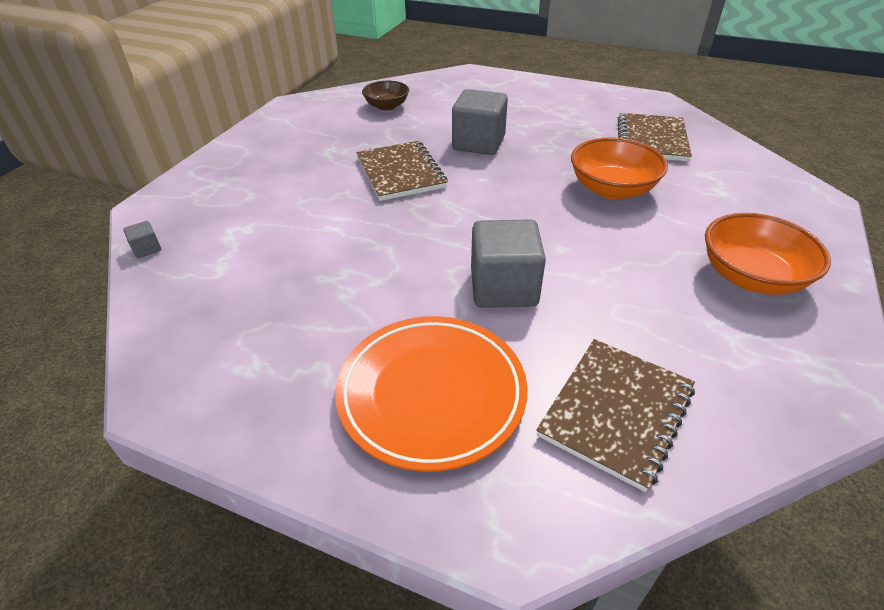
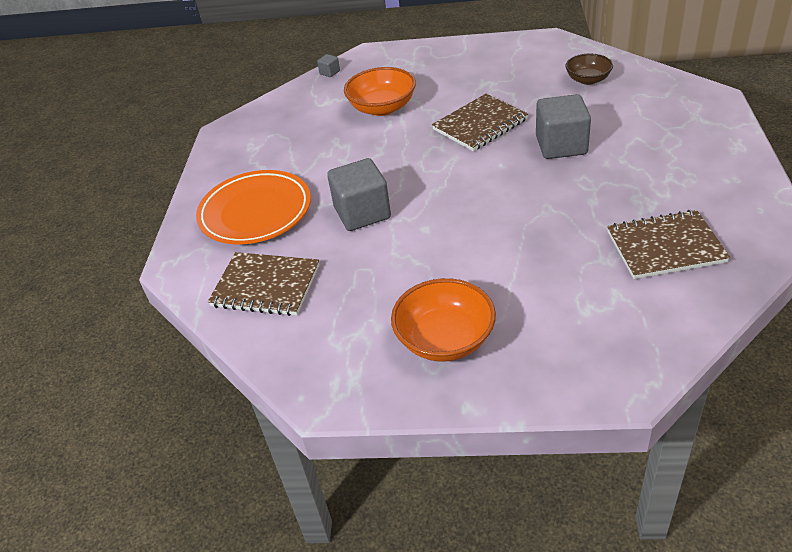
camera: 75 degrees right, 0 degrees up
(612, 189) = (537, 238): orange bowl -> orange bowl (382, 108)

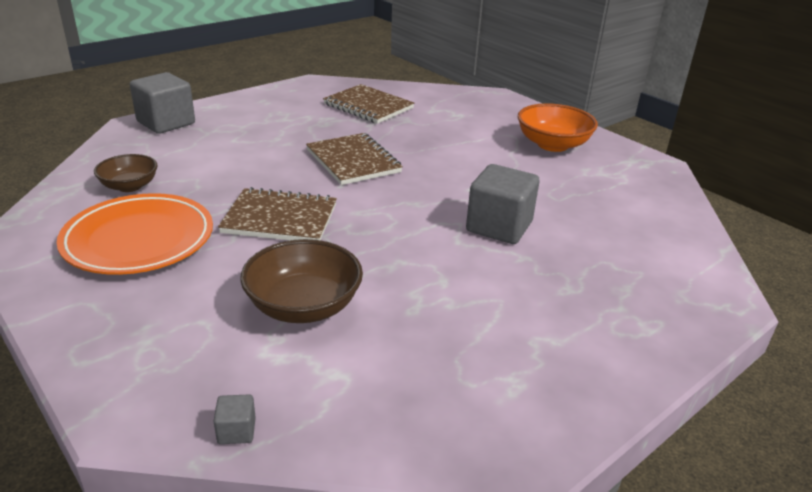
camera: 140 degrees left, 10 degrees down
(255, 212) = (596, 295): orange plate -> orange plate (139, 240)
(266, 286) = (645, 232): brown notebook -> brown notebook (353, 161)
(382, 108) = (303, 306): orange bowl -> brown bowl
(561, 145) = (279, 167): grey cube -> grey cube (166, 123)

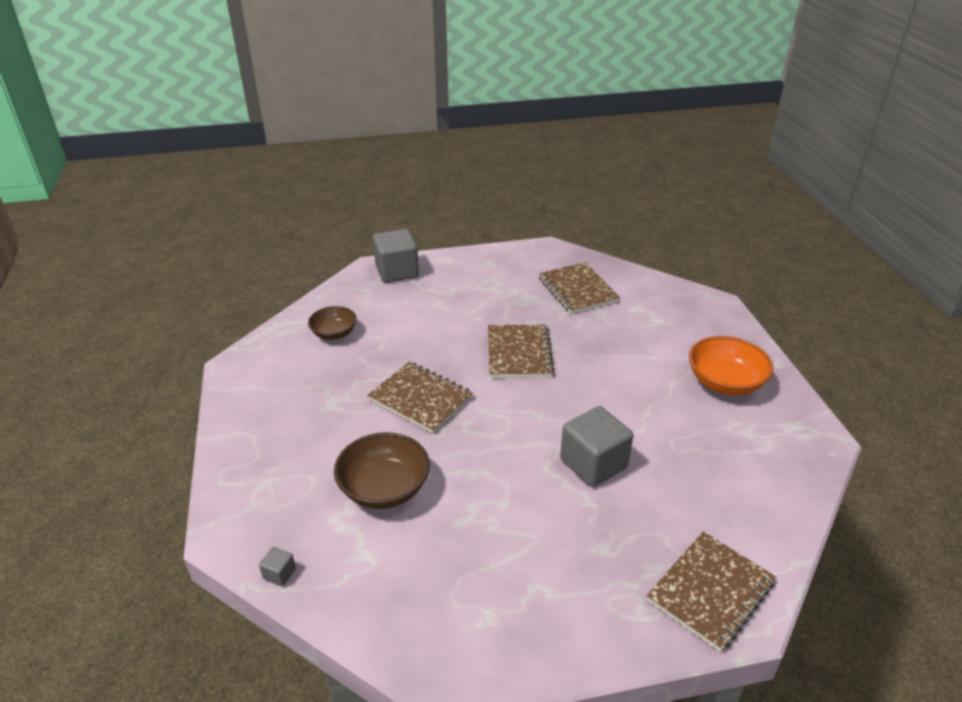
camera: 30 degrees right, 5 degrees up
(139, 240) = (312, 389): orange plate -> none
(684, 291) = (710, 591): none -> brown notebook

